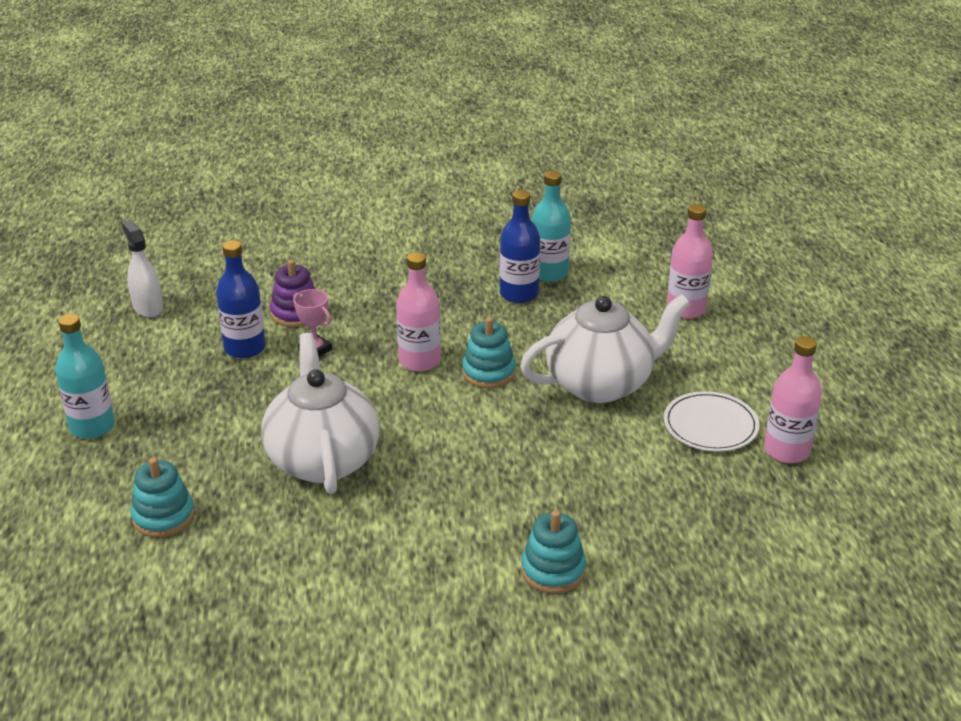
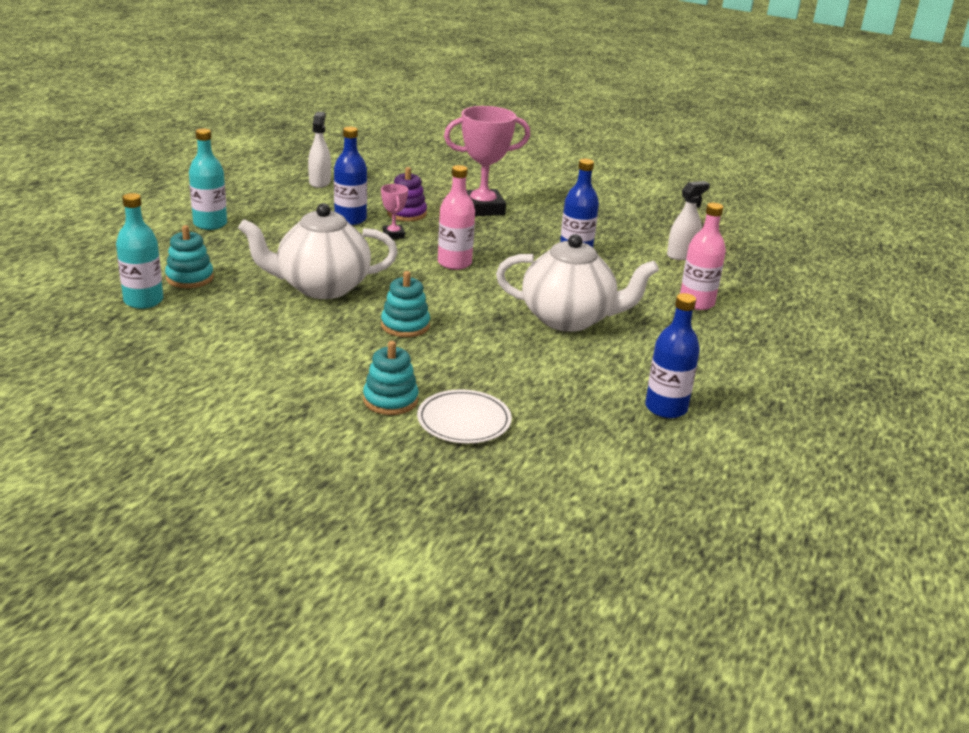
camera: 30 degrees right, 5 degrees down
(322, 459) = (321, 287): white teapot -> white teapot turned 120 degrees counterclockwise
(365, 271) = (482, 208): none -> pink trophy
(488, 372) = (494, 285): turquoise stacking toy -> turquoise stacking toy (405, 325)
(549, 273) = (614, 250): turquoise bottle -> turquoise bottle (143, 301)
(613, 252) = (681, 255): none -> white spray bottle
(710, 425) = (623, 371): white plate -> white plate (464, 420)
(786, 450) = (666, 408): pink bottle -> blue bottle

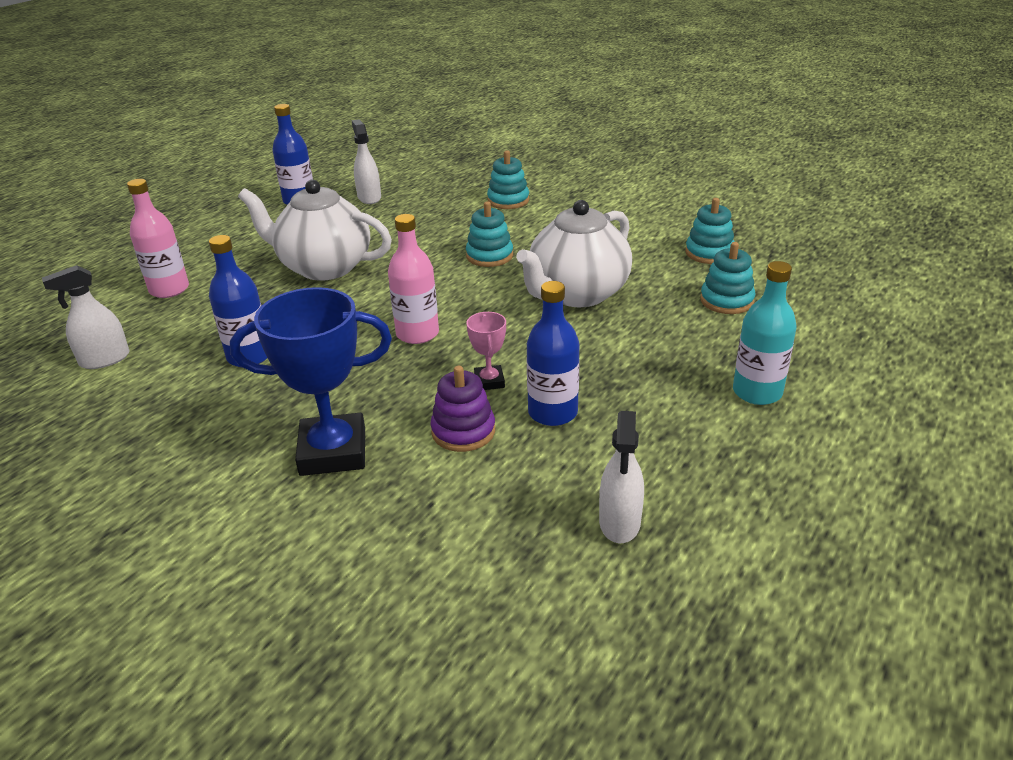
camera: 170 degrees left, 5 degrees up
(143, 301) = (755, 272): turquoise bottle -> none
(175, 321) = (709, 253): none -> turquoise stacking toy
(321, 287) = (577, 294): white teapot -> white teapot turned 135 degrees clockwise
(464, 420) = (456, 191): white plate -> none
(482, 208) = (333, 452): pink trophy -> blue trophy
(577, 411) = (369, 197): none -> white spray bottle

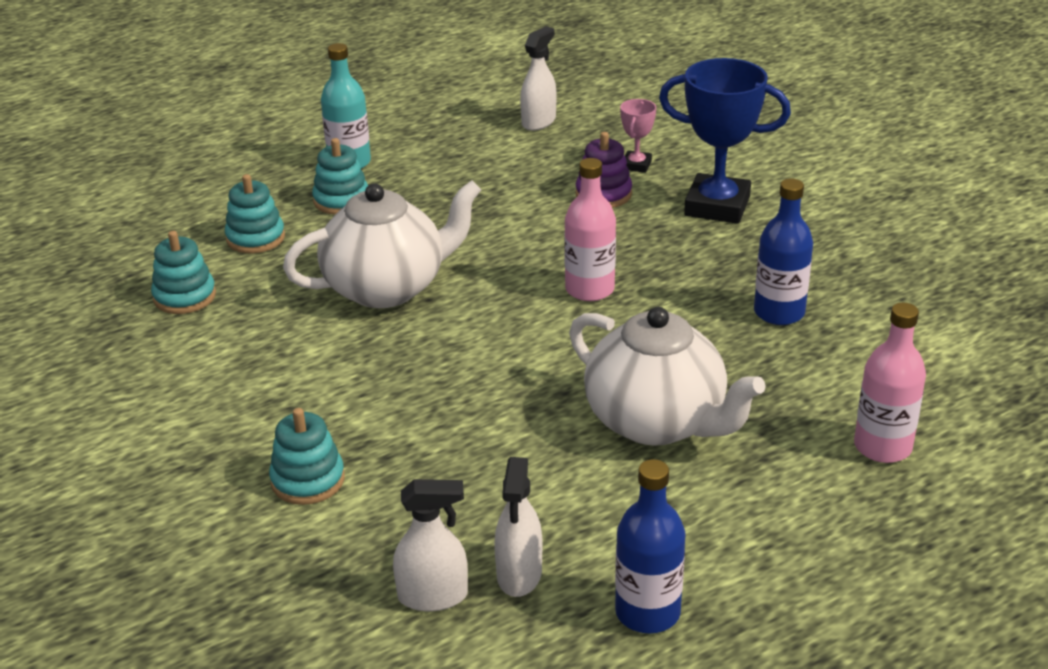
camera: 155 degrees left, 0 degrees up
(104, 359) = (948, 354): white spray bottle -> white spray bottle (433, 596)
(489, 256) = (431, 373): turquoise stacking toy -> turquoise stacking toy (341, 200)
(489, 381) = (553, 225): pink trophy -> pink trophy (636, 165)
(552, 412) = (521, 189): blue bottle -> none

